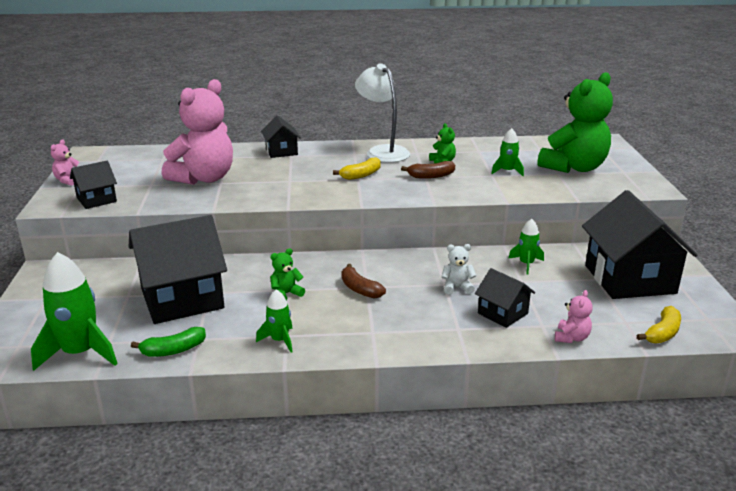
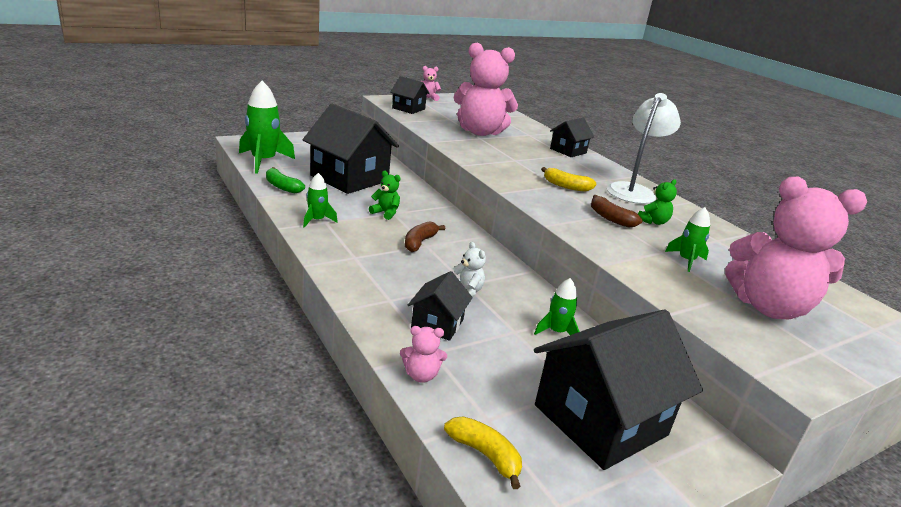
camera: 60 degrees right, 0 degrees up
(574, 168) = (768, 307): green teddy bear -> pink teddy bear
(662, 333) = (485, 455): yellow banana -> yellow banana turned 150 degrees counterclockwise

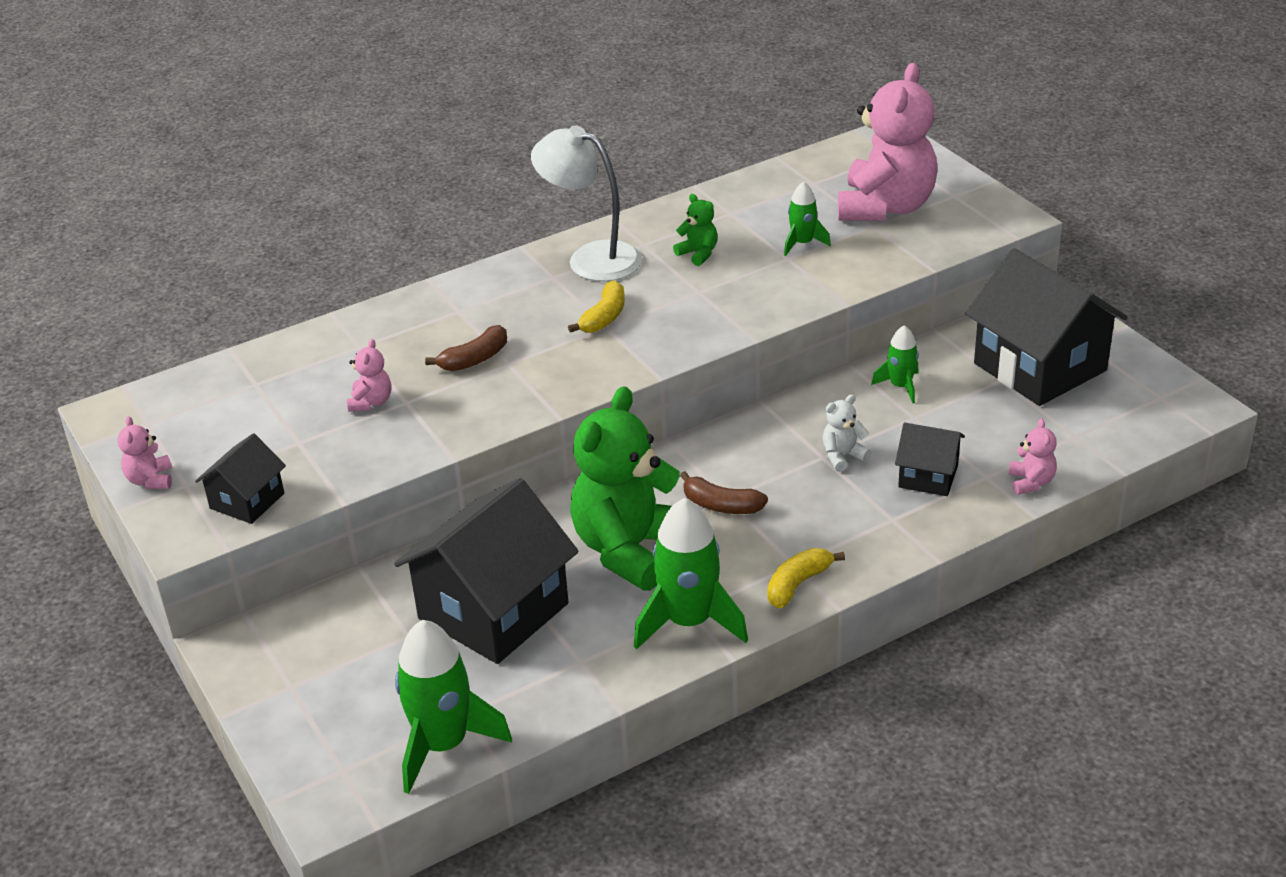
camera: 85 degrees left, 10 degrees up
(282, 187) = (565, 690): green banana -> none
(317, 220) = (689, 622): green rocket -> green rocket, size x1.87
(385, 213) = (630, 550): green teddy bear -> green teddy bear, size x2.43
(480, 132) = (371, 402): pink teddy bear -> pink teddy bear, size x0.41
(485, 455) = (1124, 437): yellow banana -> yellow banana (798, 584)
(568, 151) = (435, 307): black house -> none
(610, 218) = (705, 287): brown banana -> brown banana (474, 359)

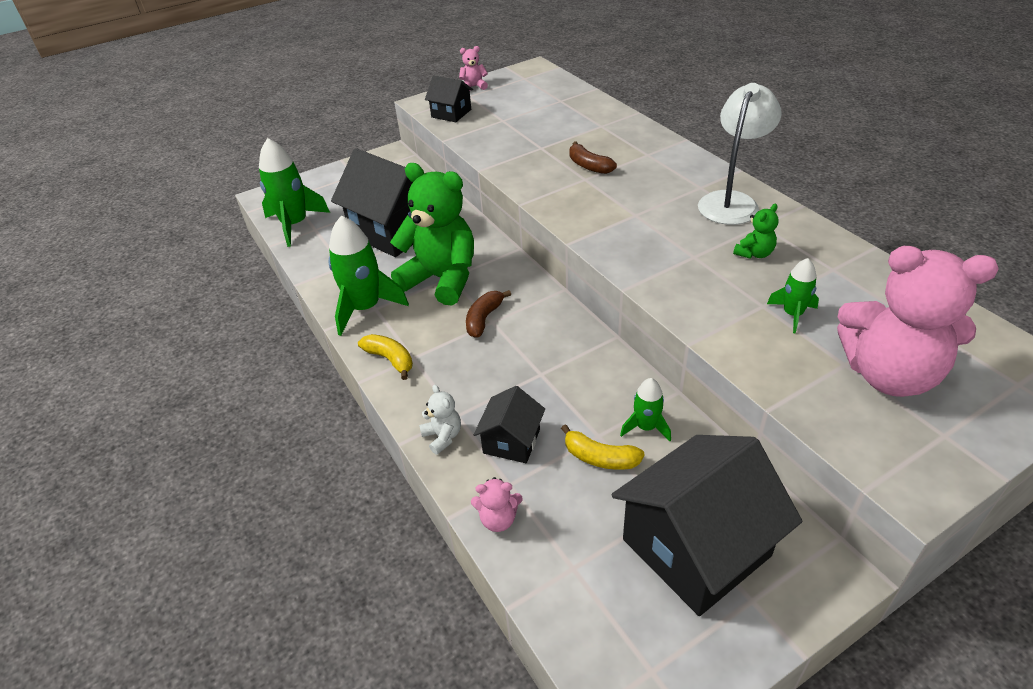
camera: 90 degrees right, 5 degrees up
(371, 402) = (541, 136): pink teddy bear -> none
(604, 317) = (647, 213): yellow banana -> yellow banana (600, 457)
(843, 456) = (541, 386): white teddy bear -> white teddy bear (443, 436)

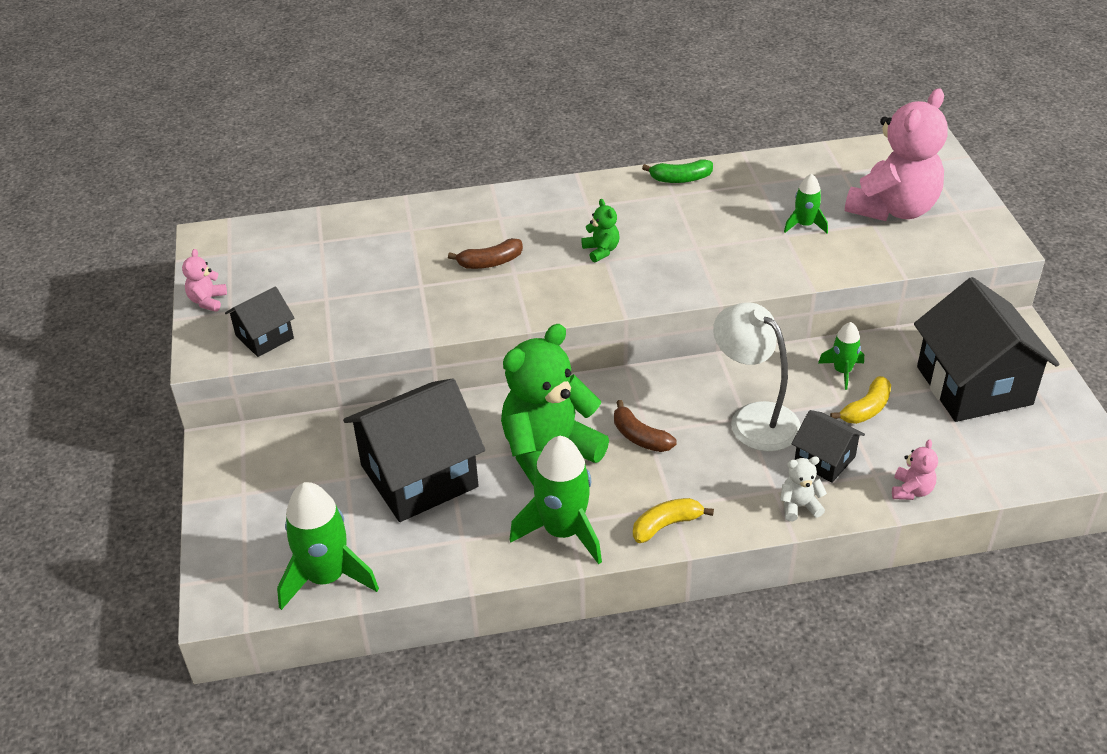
camera: 70 degrees left, 0 degrees up
(731, 201) = (625, 197): white lamp -> white lamp (754, 418)
(754, 253) = (713, 214): green teddy bear -> green teddy bear (601, 251)
(789, 222) = (680, 179): none -> green banana

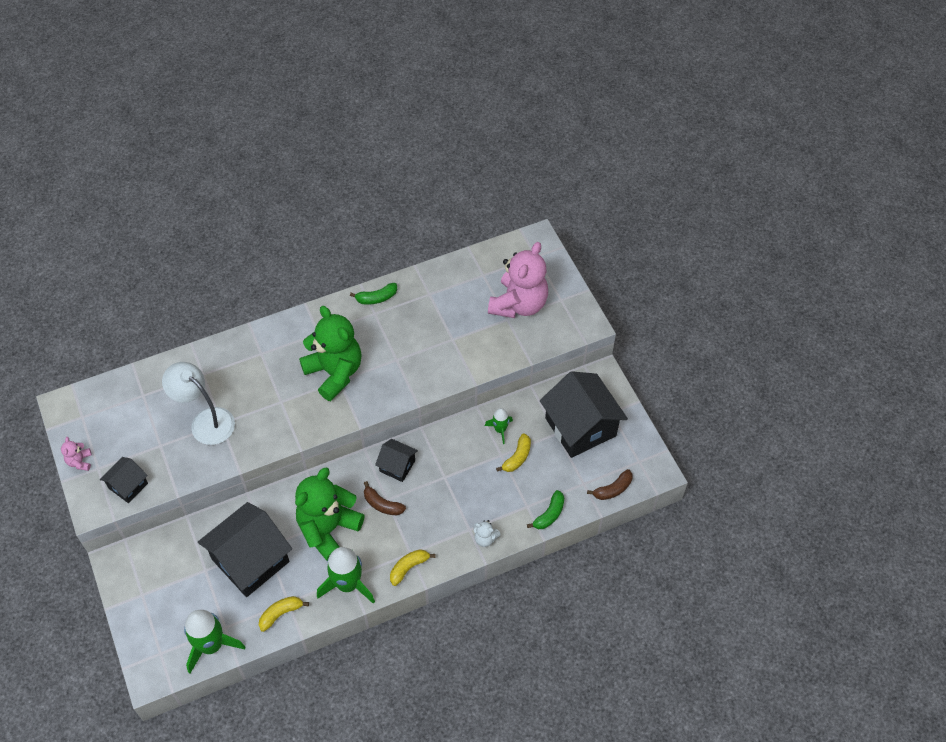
camera: 15 degrees left, 15 degrees up
(447, 553) = (281, 614): none -> yellow banana
(490, 262) = (263, 395): brown banana -> brown banana (613, 489)
(601, 251) = (334, 372): green teddy bear -> green teddy bear, size x2.43
(754, 418) = (450, 477): white lamp -> white lamp (206, 421)
(799, 506) = (485, 538): white teddy bear -> white teddy bear turned 135 degrees counterclockwise
(804, 225) = (463, 328): green rocket -> none
(824, 459) = (496, 501): black house -> black house (397, 466)
(911, 490) = (549, 514): pink teddy bear -> green banana

